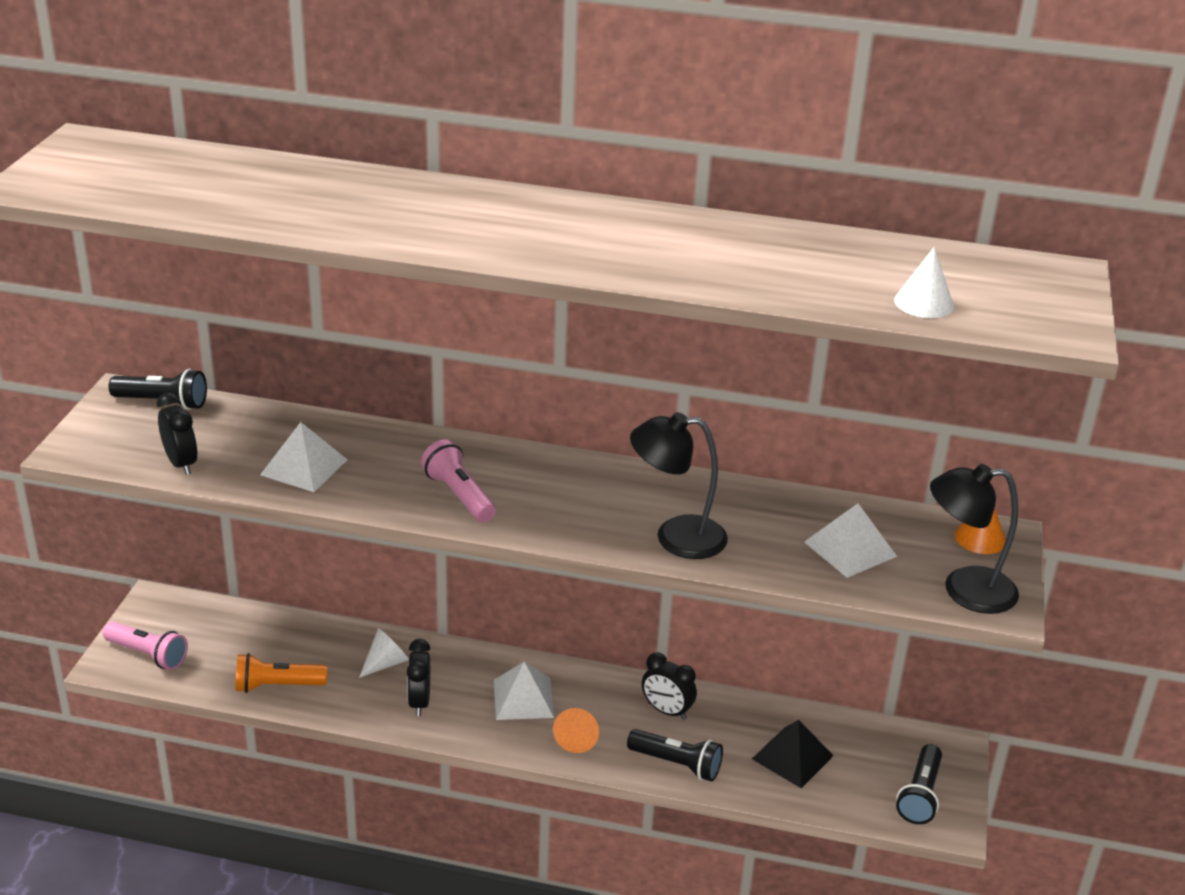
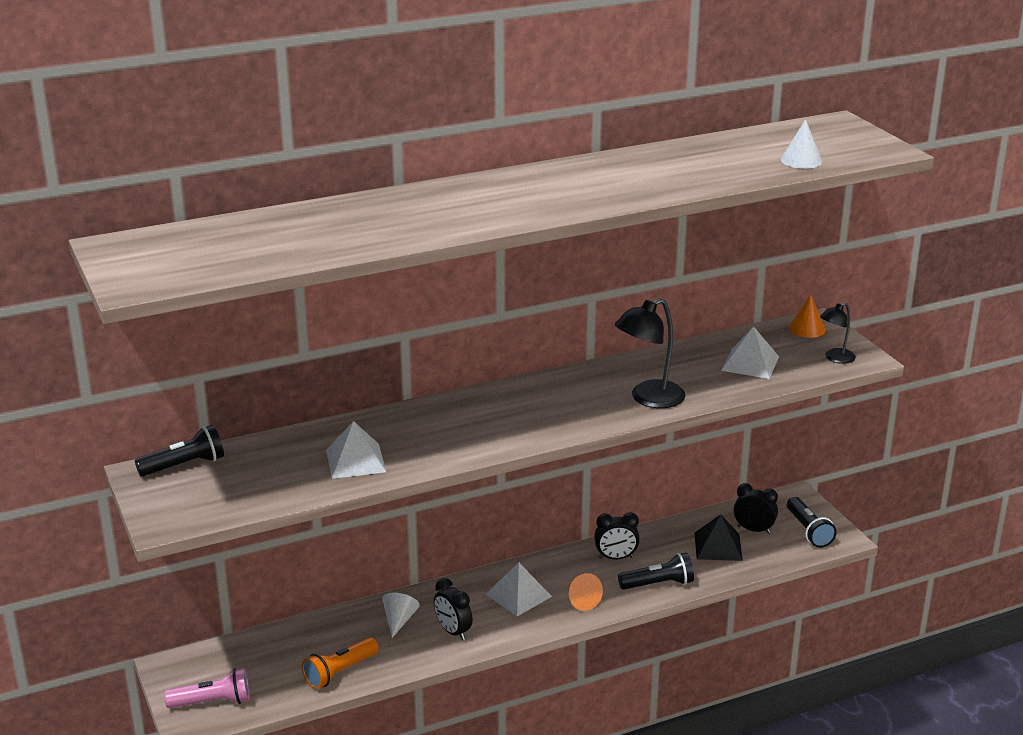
camera: 35 degrees left, 5 degrees down
(181, 464) = (263, 496): black clock -> black clock (753, 530)
(459, 495) = (485, 432): pink flashlight -> none
(964, 590) = (835, 358): black lamp -> black lamp, size x0.59

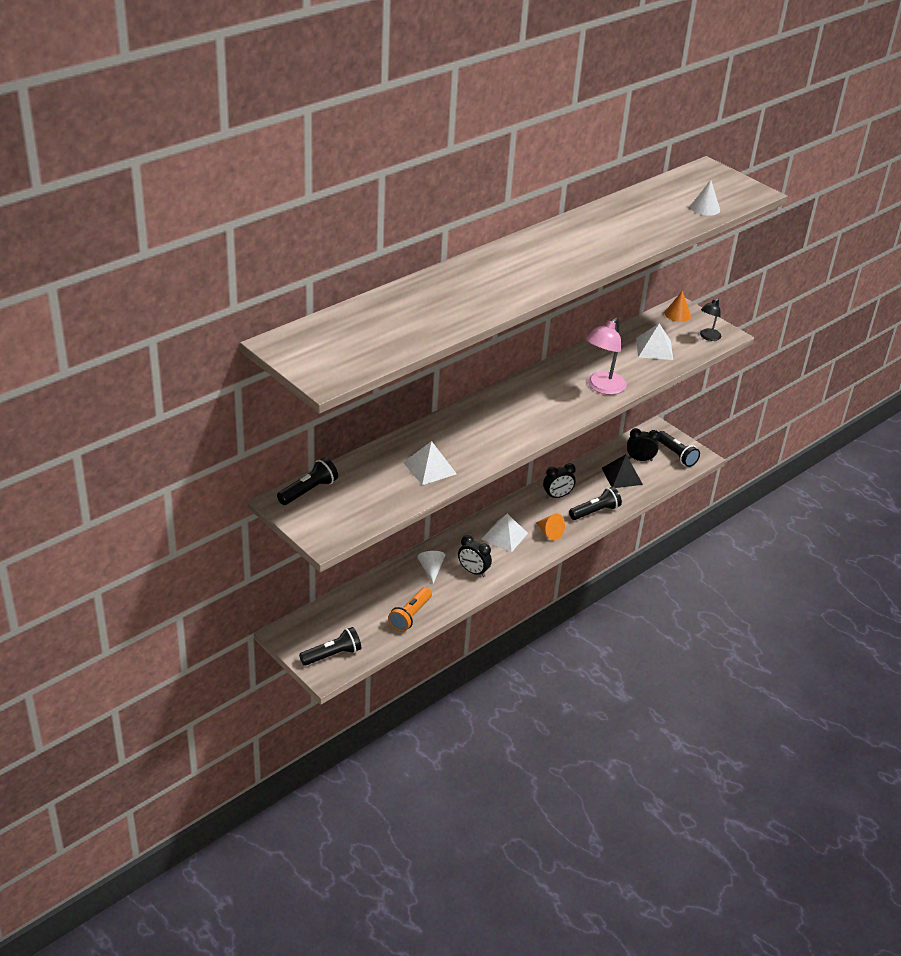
camera: 20 degrees left, 10 degrees up
(213, 702) = (332, 655): pink flashlight -> black flashlight
(649, 399) = (602, 387): black lamp -> pink lamp

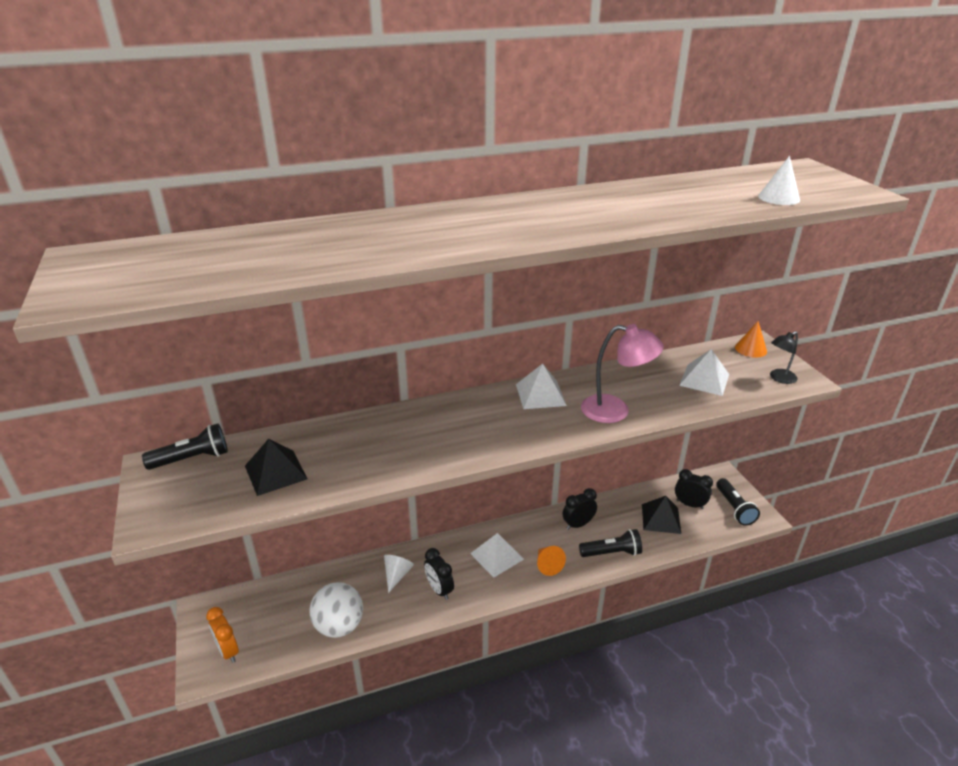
camera: 25 degrees right, 5 degrees down
(332, 655) = (228, 651): black flashlight -> orange clock
(384, 486) = (275, 472): none -> black pyramid
(410, 616) = (339, 626): orange flashlight -> white ball
(430, 468) = (345, 462): white pyramid -> white pyramid (540, 395)
(557, 496) = (578, 524): black clock -> black clock turned 150 degrees clockwise
(602, 387) = (615, 411): pink lamp -> pink lamp turned 135 degrees counterclockwise

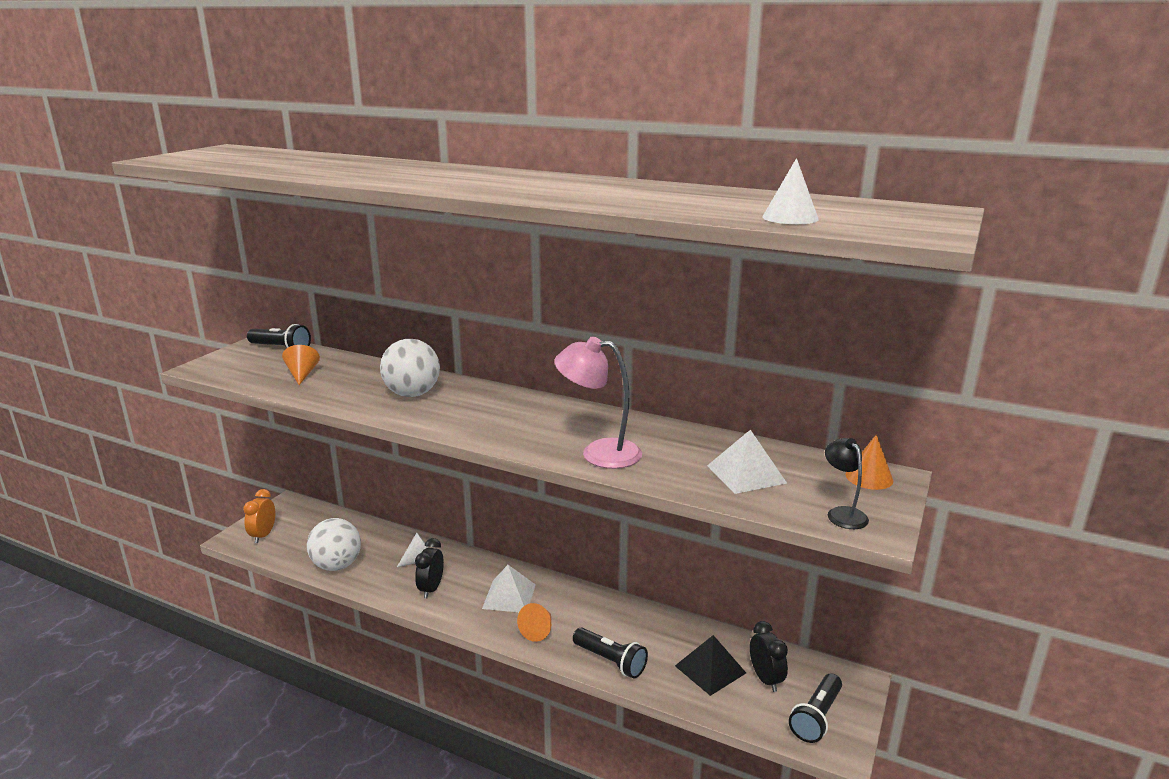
camera: 45 degrees right, 10 degrees down
(275, 472) = (302, 374): black pyramid -> orange cone
(410, 437) = (412, 394): none -> white ball
(540, 395) = (561, 414): white pyramid -> none
(578, 524) = (617, 619): black clock -> none
(615, 411) = (599, 453): pink lamp -> pink lamp turned 135 degrees clockwise
(779, 378) = (842, 513): black lamp -> black lamp turned 60 degrees clockwise

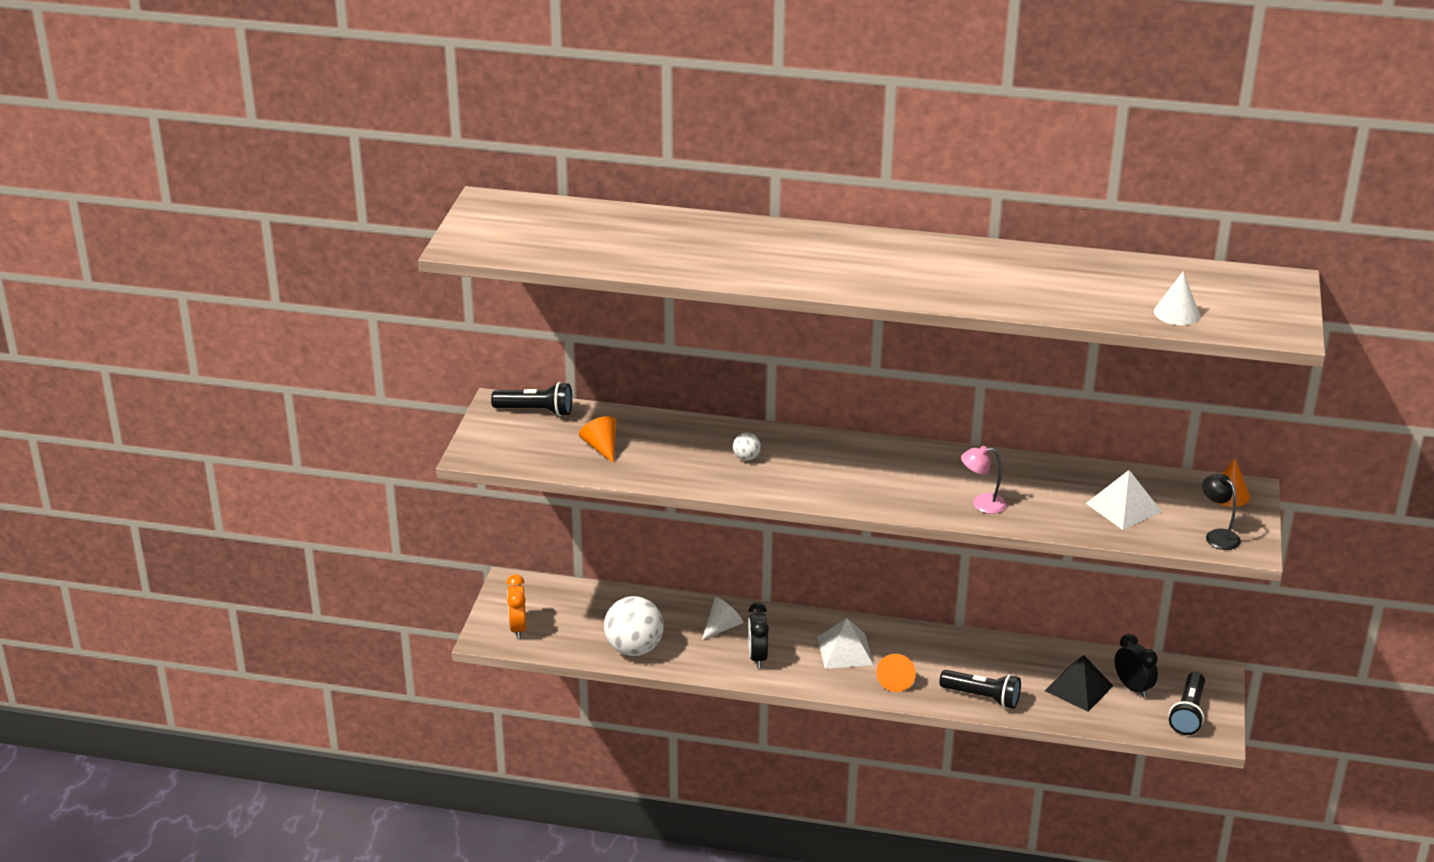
camera: 15 degrees left, 10 degrees up
(412, 394) = (746, 458): white ball -> white ball, size x0.45
(599, 453) = (982, 504): pink lamp -> pink lamp, size x0.59

